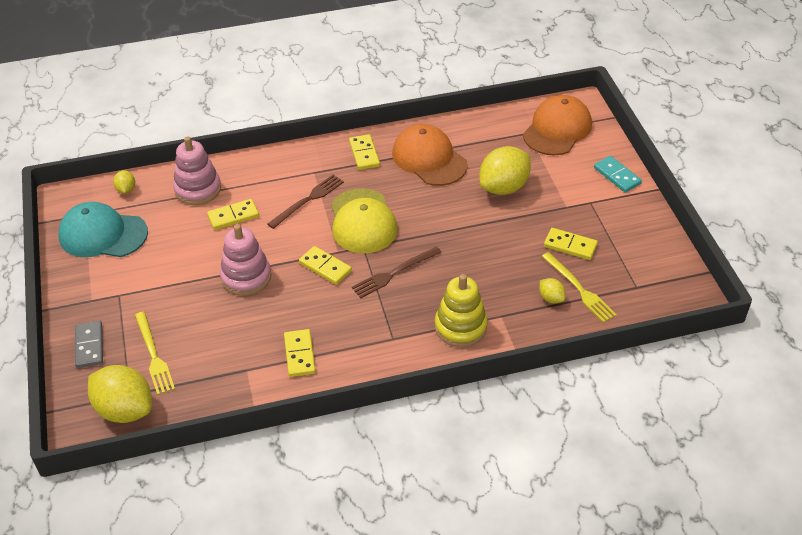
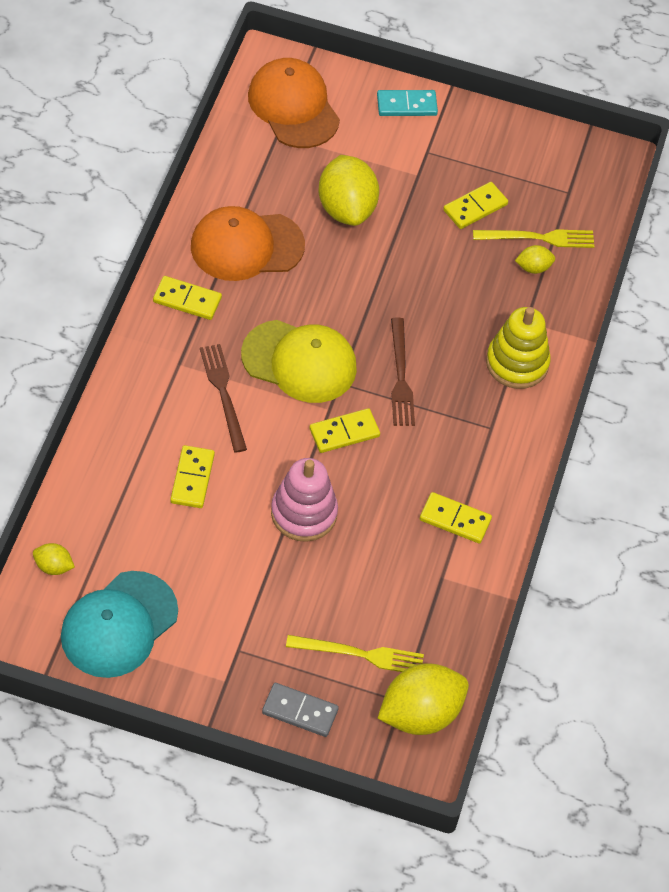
camera: 65 degrees left, 10 degrees up
(198, 189) = (115, 492): pink stacking toy -> none

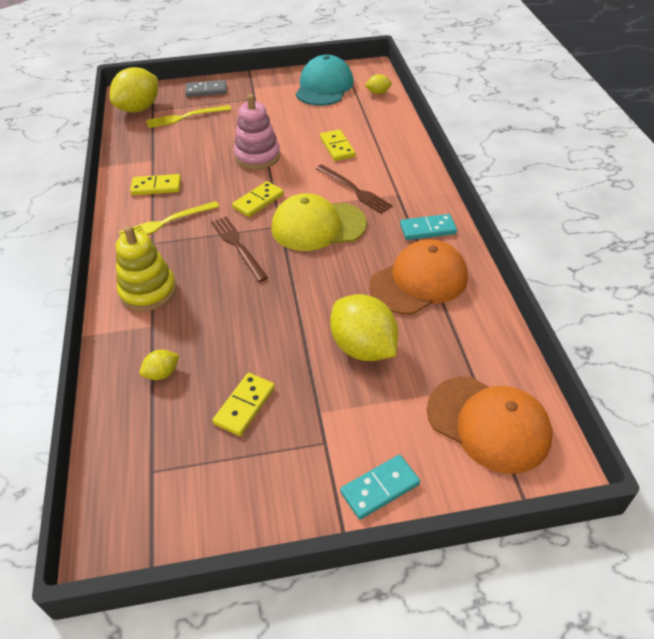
camera: 160 degrees right, 10 degrees down
(187, 300) = (427, 229): yellow domino -> turquoise domino
(538, 238) = (167, 404): yellow fork -> yellow fork (166, 222)

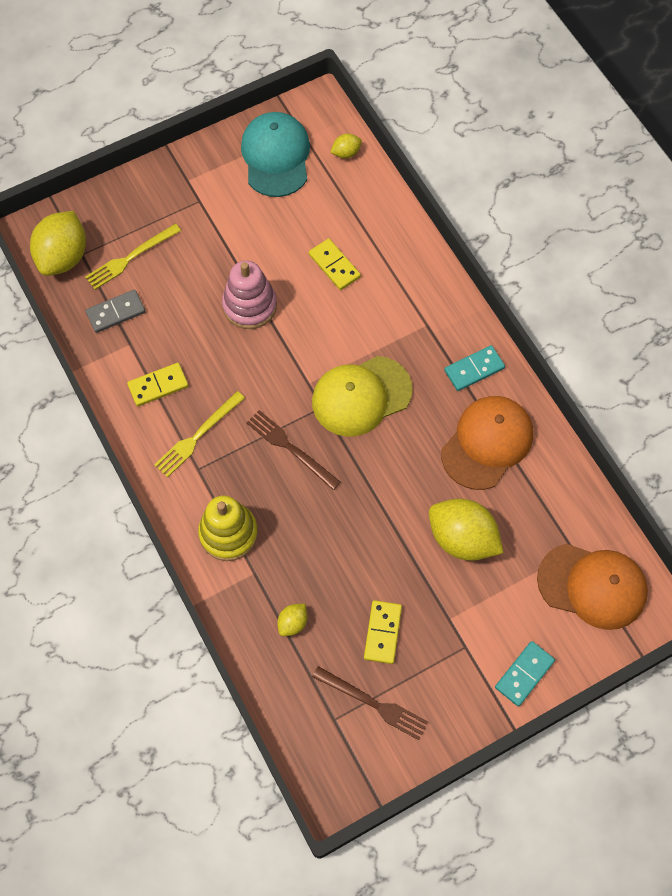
camera: 20 degrees left, 20 degrees up
(206, 90) = (131, 200): grey domino -> grey domino (116, 312)
(258, 201) = (282, 377): yellow domino -> none
(354, 190) = (379, 331): brown fork -> brown fork (373, 703)

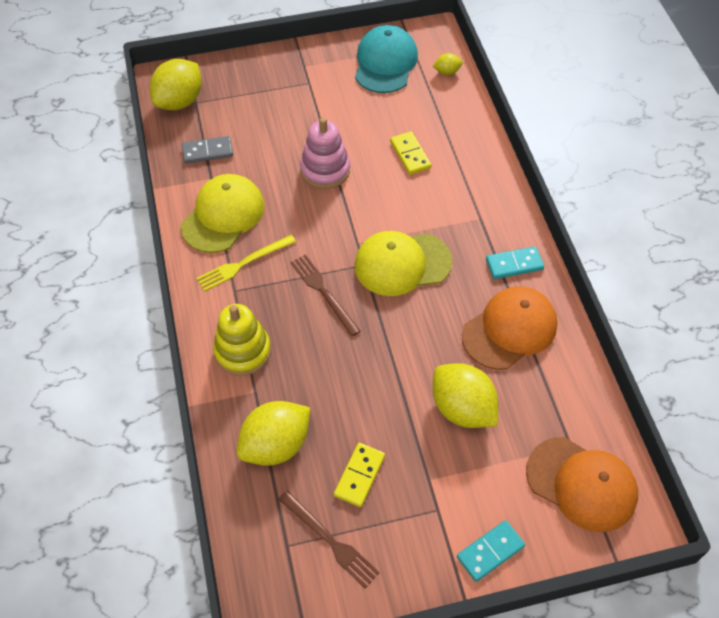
camera: 15 degrees right, 10 degrees down
(130, 258) = (235, 113): yellow fork -> none
(158, 385) = (223, 215): yellow domino -> yellow cap
(293, 623) = (276, 445): yellow lemon -> yellow lemon, size x2.14

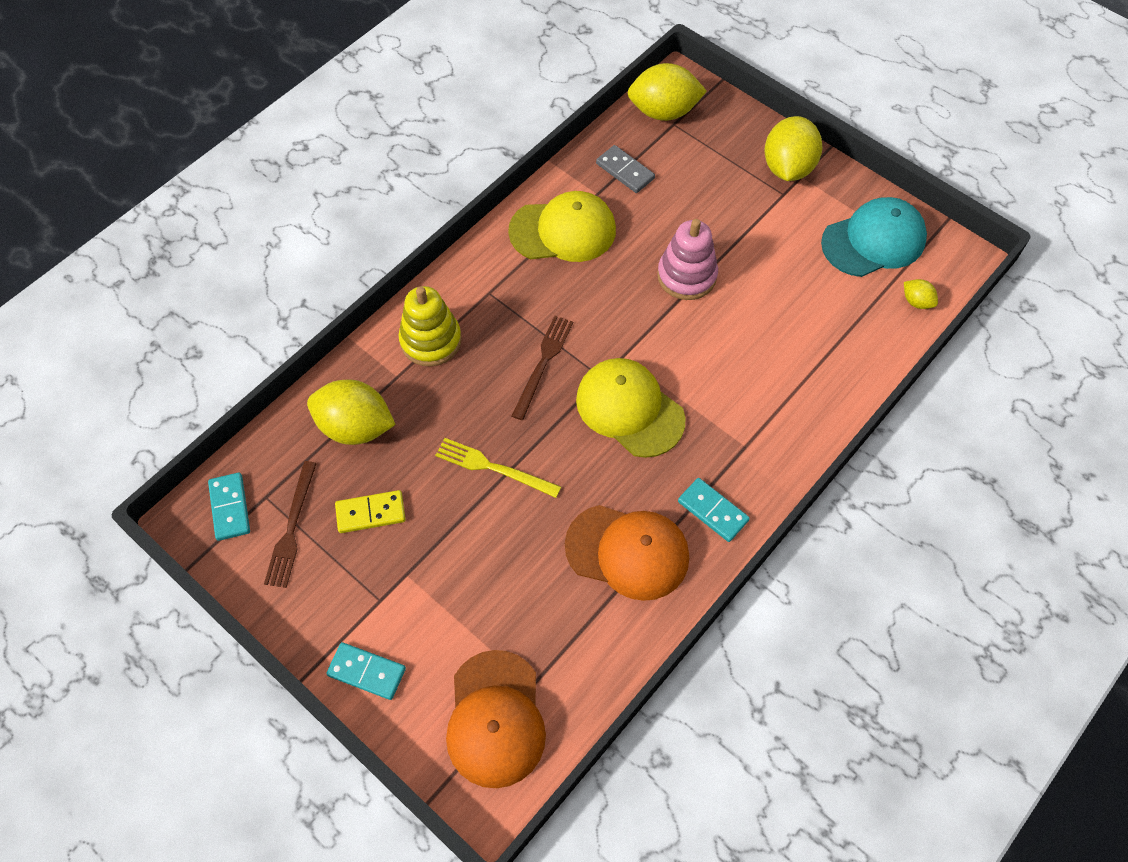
camera: 55 degrees right, 5 degrees up
(243, 264) = (523, 280): yellow fork -> yellow fork (493, 468)
(276, 579) = (230, 507): none -> turquoise domino
(410, 154) = (771, 335): yellow domino -> none
(462, 408) = (503, 560): yellow lemon -> yellow lemon (787, 168)

